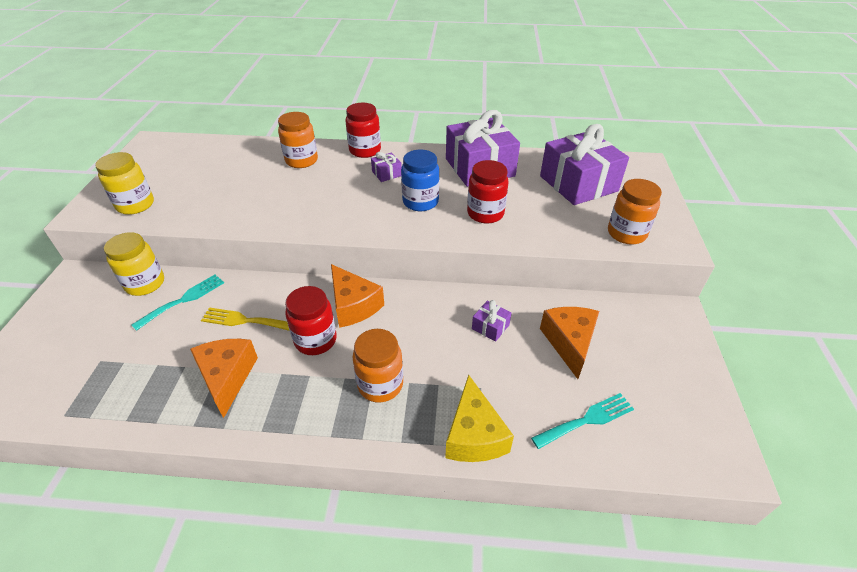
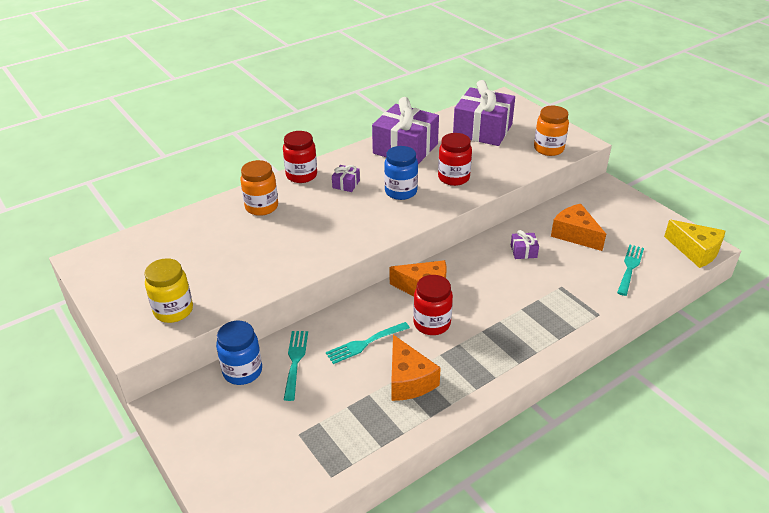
camera: 40 degrees left, 5 degrees down
(145, 284) = (242, 371): yellow jar -> blue jar
(227, 377) = (408, 380): orange cheese -> orange cheese turned 150 degrees counterclockwise
(244, 320) = (364, 344): yellow fork -> turquoise fork
(380, 384) = (507, 320): orange jar -> none
(474, 435) = (589, 310): yellow cheese -> yellow cheese (695, 251)

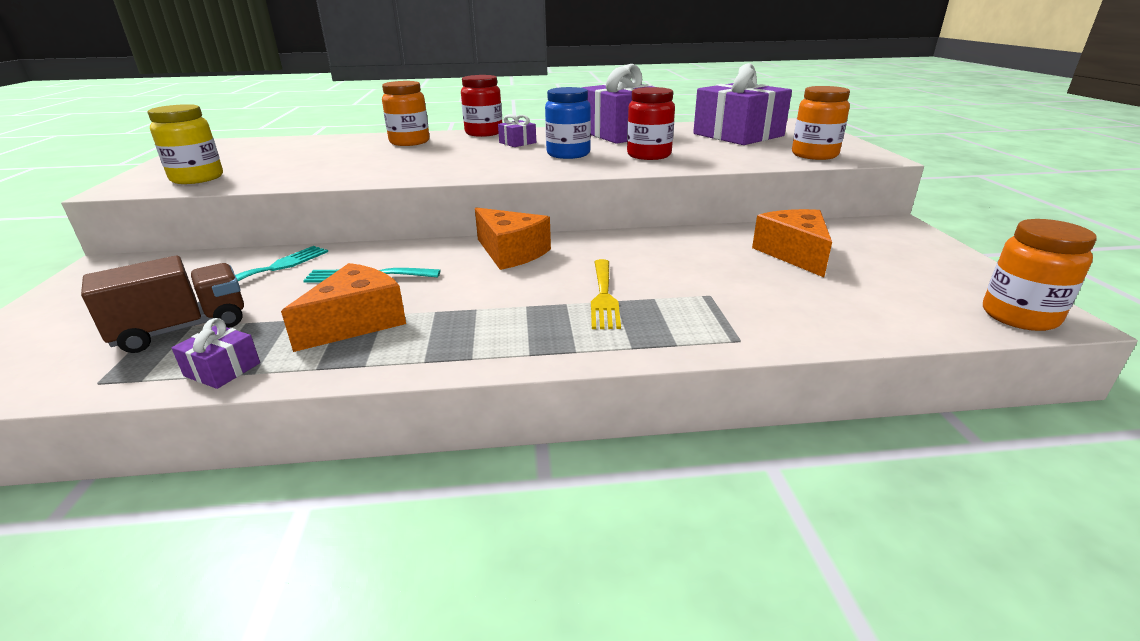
camera: 30 degrees right, 10 degrees down
(242, 371) = (213, 262): blue jar -> none
(317, 427) = (182, 329): none -> brown truck
(408, 380) = (356, 322): orange cheese -> orange cheese turned 150 degrees counterclockwise
(432, 323) = (472, 281): red jar -> none
(513, 308) = (604, 296): none -> yellow fork
(523, 251) = (692, 252): purple gift -> purple gift (222, 369)
(630, 267) = (858, 304): turquoise fork -> none
(695, 251) = (1019, 316): yellow cheese -> orange jar

